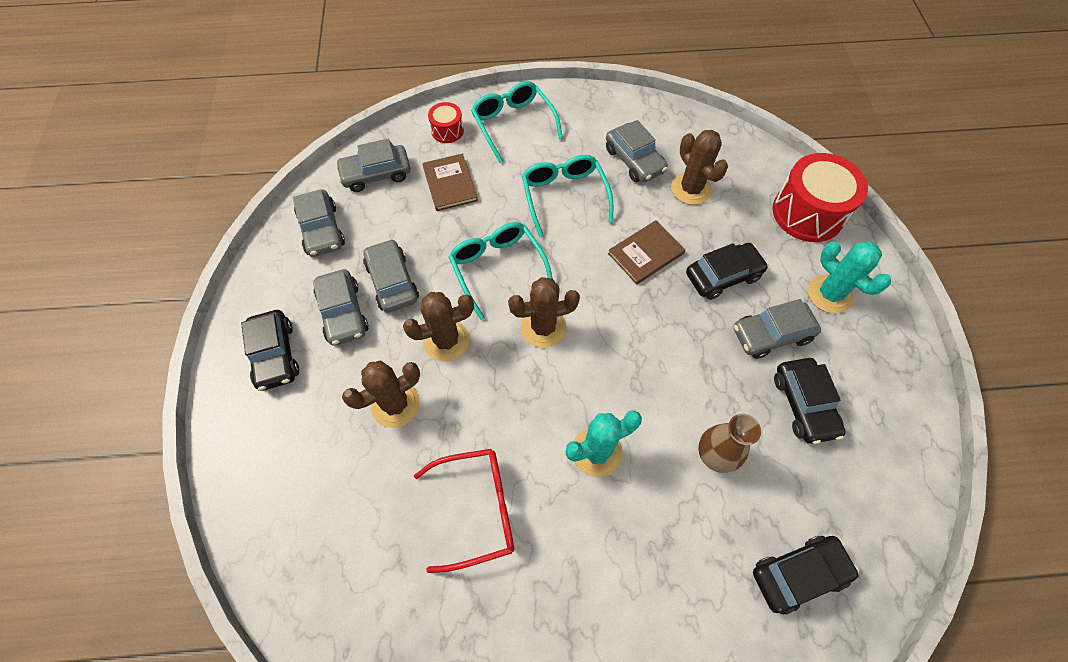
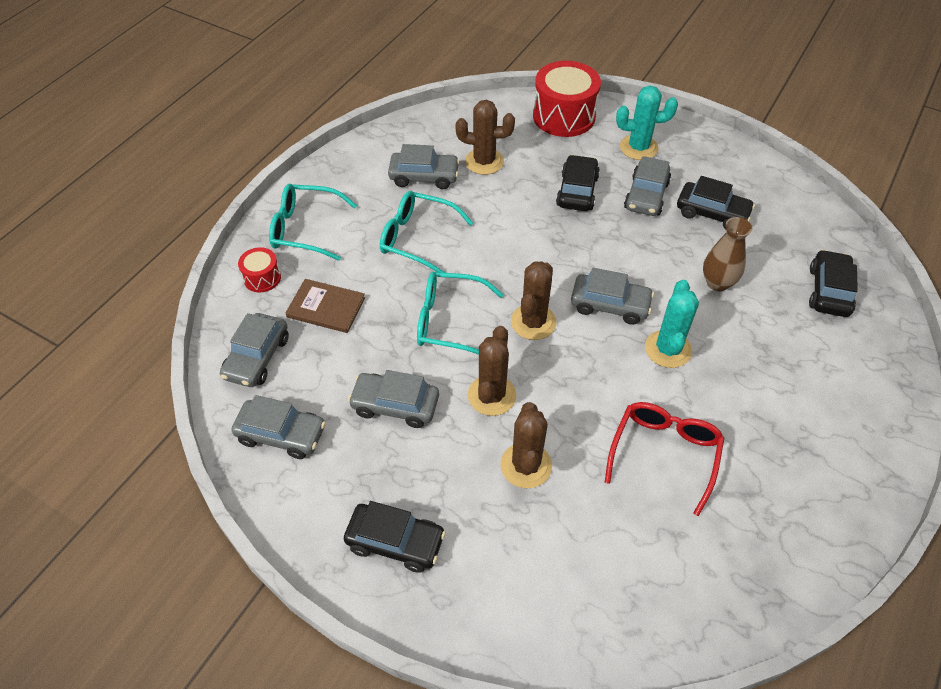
camera: 55 degrees left, 10 degrees down
(343, 313) = (396, 461): grey car -> grey car (610, 305)
(646, 253) = (519, 221): brown book -> none

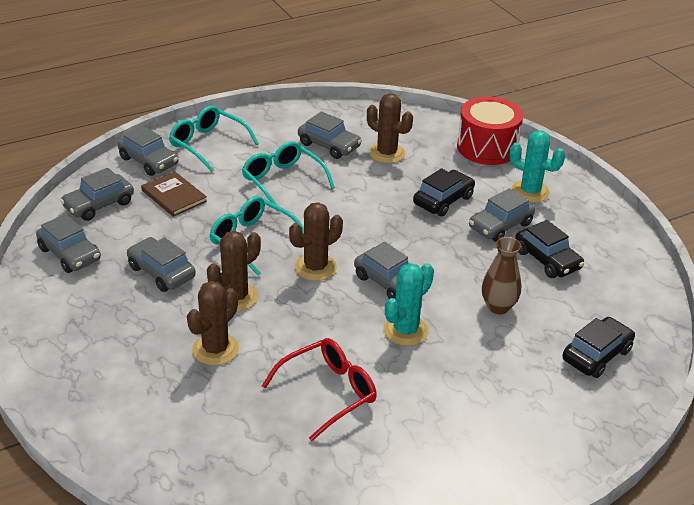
camera: 30 degrees right, 15 degrees down
(262, 278) = (149, 161): red drum -> grey car
(395, 542) = (80, 348): black car -> none

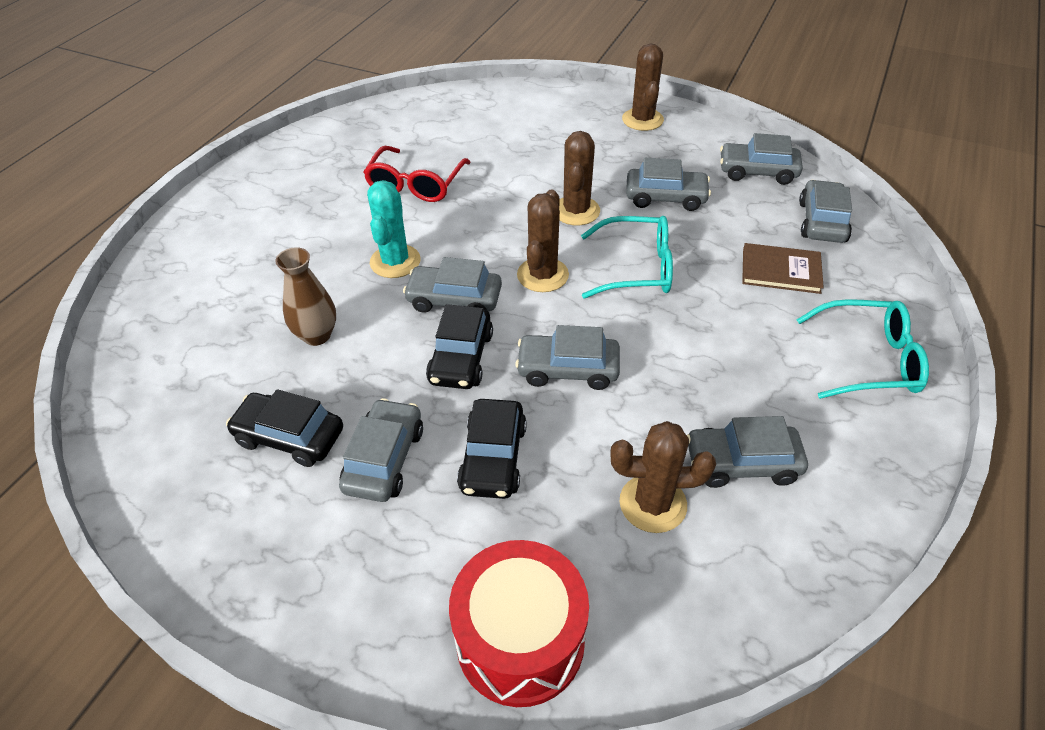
camera: 145 degrees right, 10 degrees up
(149, 161) = (876, 295): grey car -> grey car (568, 369)
(215, 349) = (537, 169): brown cactus -> brown cactus (642, 120)
(282, 181) = (711, 360): turquoise glasses -> none
(530, 191) = (380, 564): turquoise cactus -> none
(596, 355) = (180, 337): black car -> black car (461, 358)

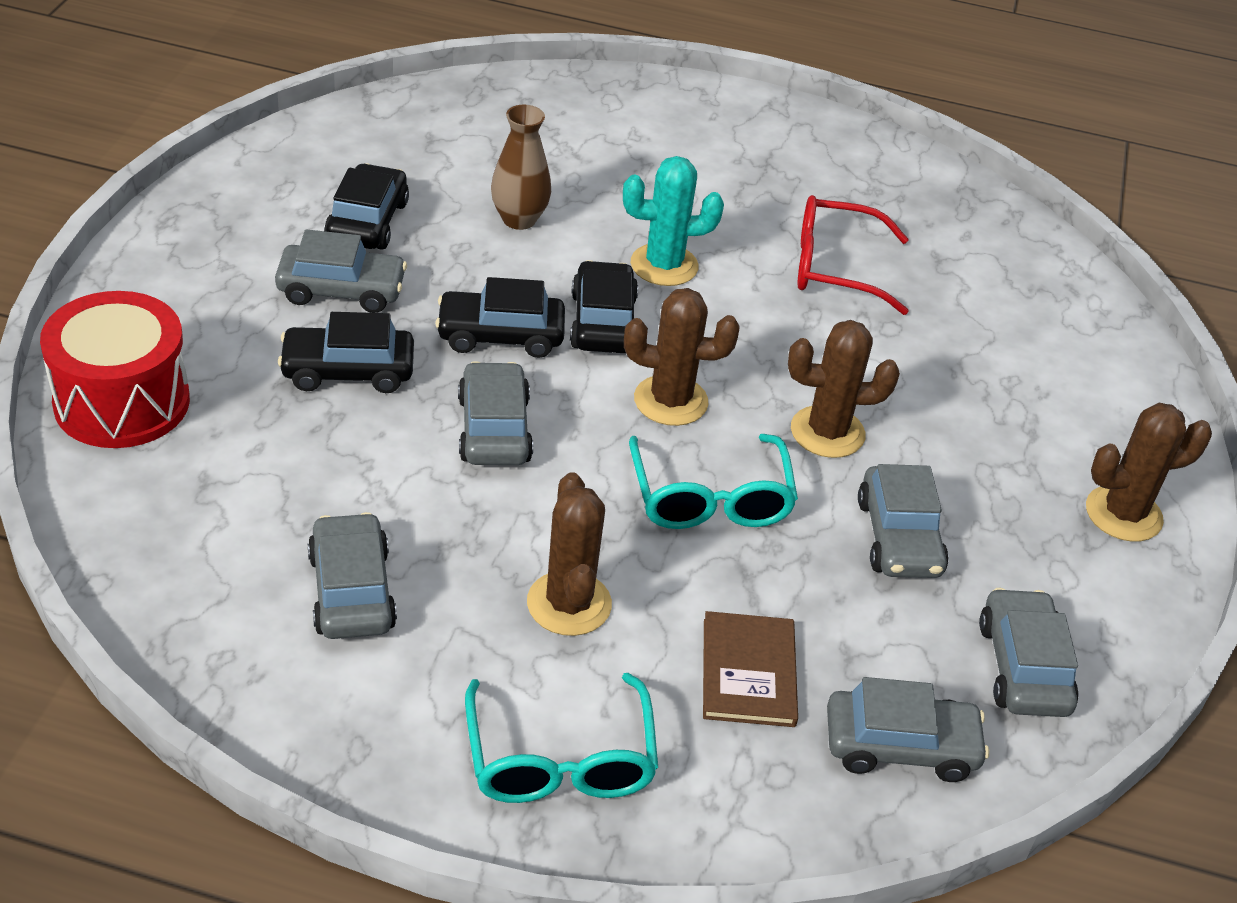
camera: 75 degrees right, 5 degrees down
(454, 299) = (603, 322): grey car -> black car
(653, 504) = (287, 504): brown cactus -> brown cactus (569, 604)

